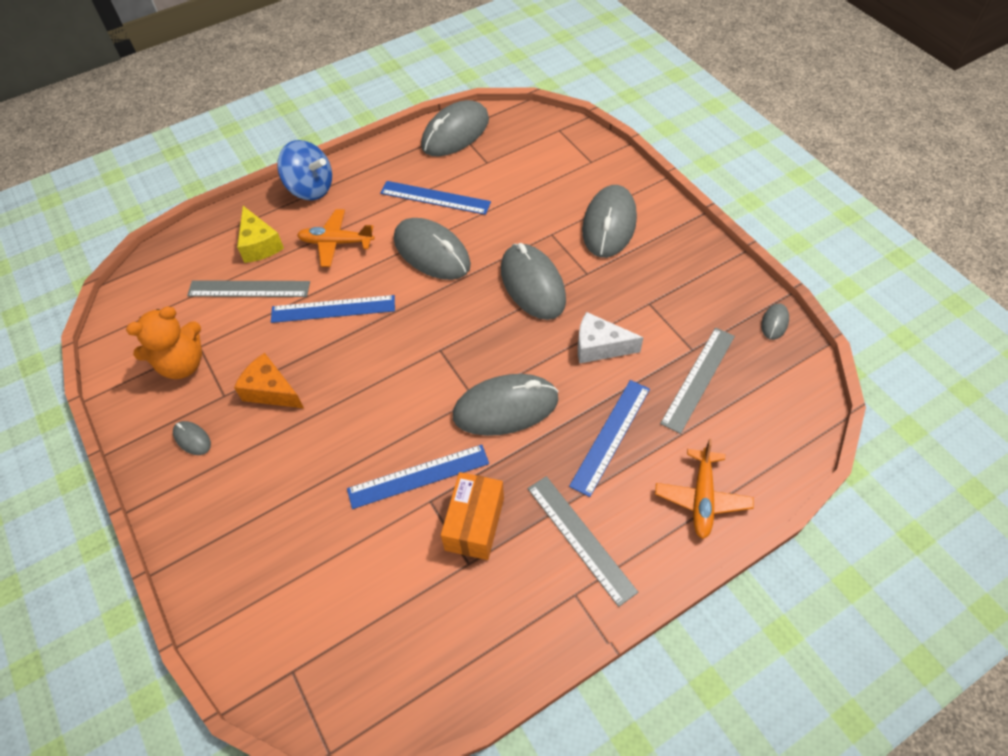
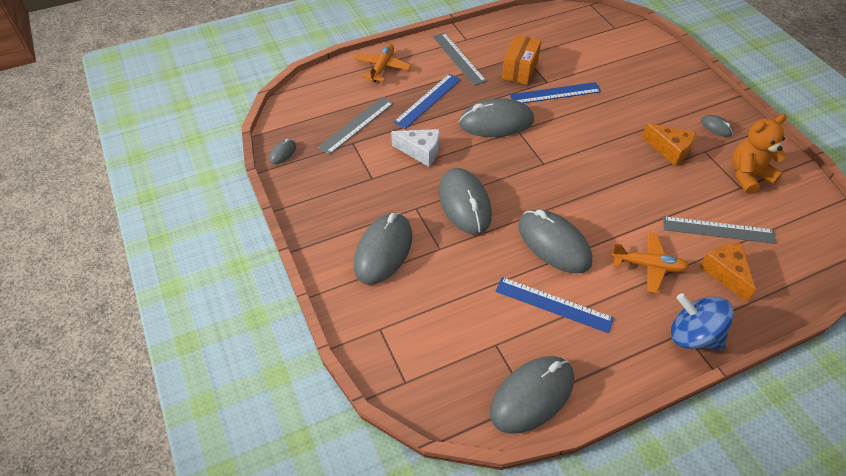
camera: 175 degrees left, 5 degrees down
(259, 245) = (725, 273): yellow cheese -> orange cheese
(333, 309) = (636, 204): blue ruler -> none

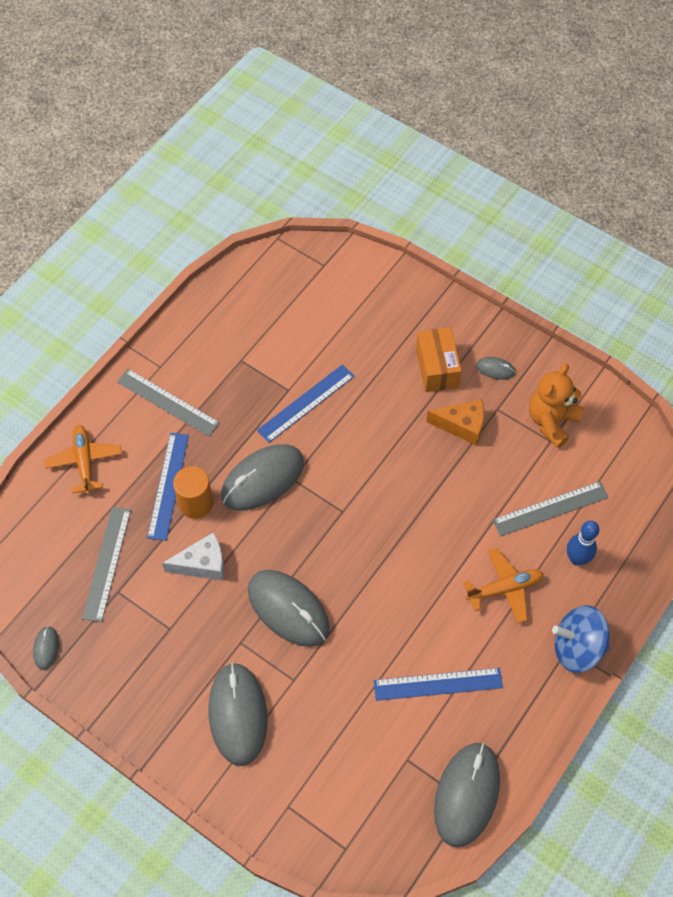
camera: 30 degrees left, 10 degrees up
(440, 117) = (196, 503): none -> orange cylinder
(519, 69) = (248, 385): orange box -> orange box (437, 368)
(554, 244) = (403, 611): grey mouse -> none
(725, 273) = (577, 559): orange cheese -> blue bowling pin

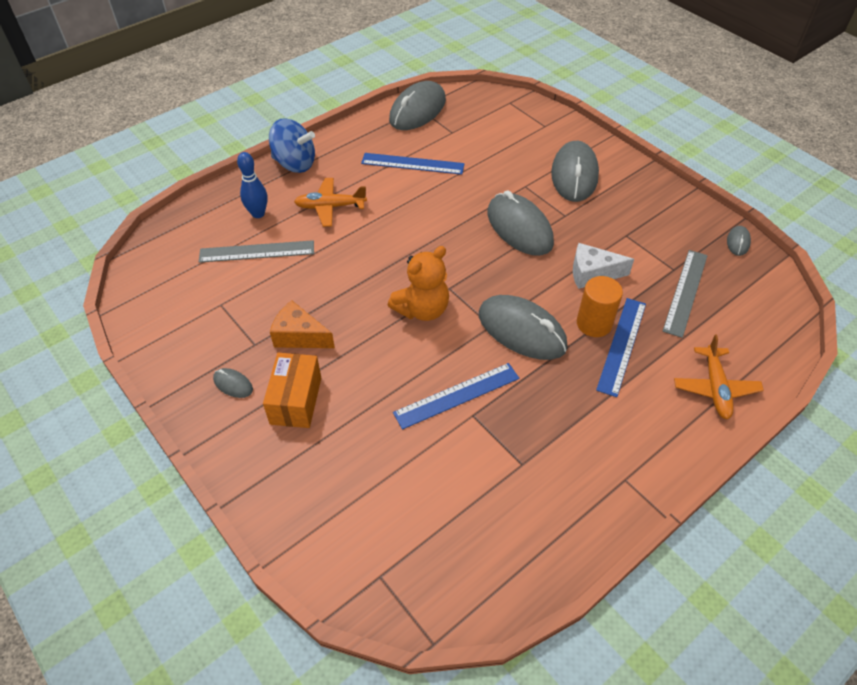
camera: 165 degrees left, 10 degrees down
(168, 402) = (617, 432): grey ruler -> none
(262, 479) = (522, 331): grey mouse -> grey mouse turned 60 degrees clockwise
(551, 421) = (208, 321): orange teddy bear -> orange teddy bear (422, 309)

